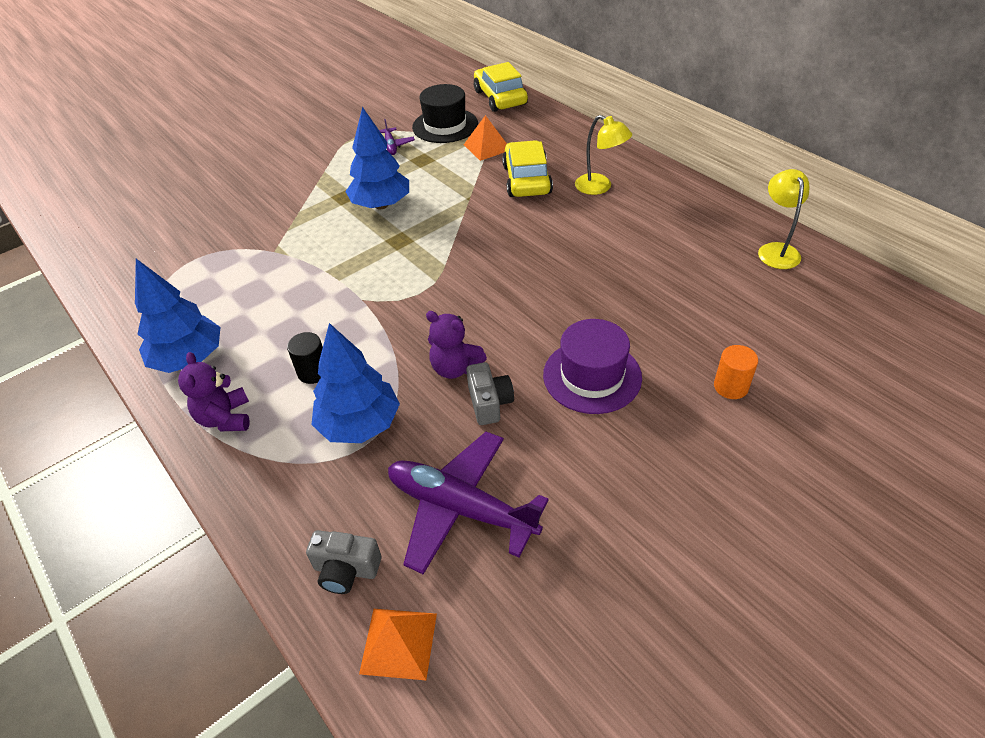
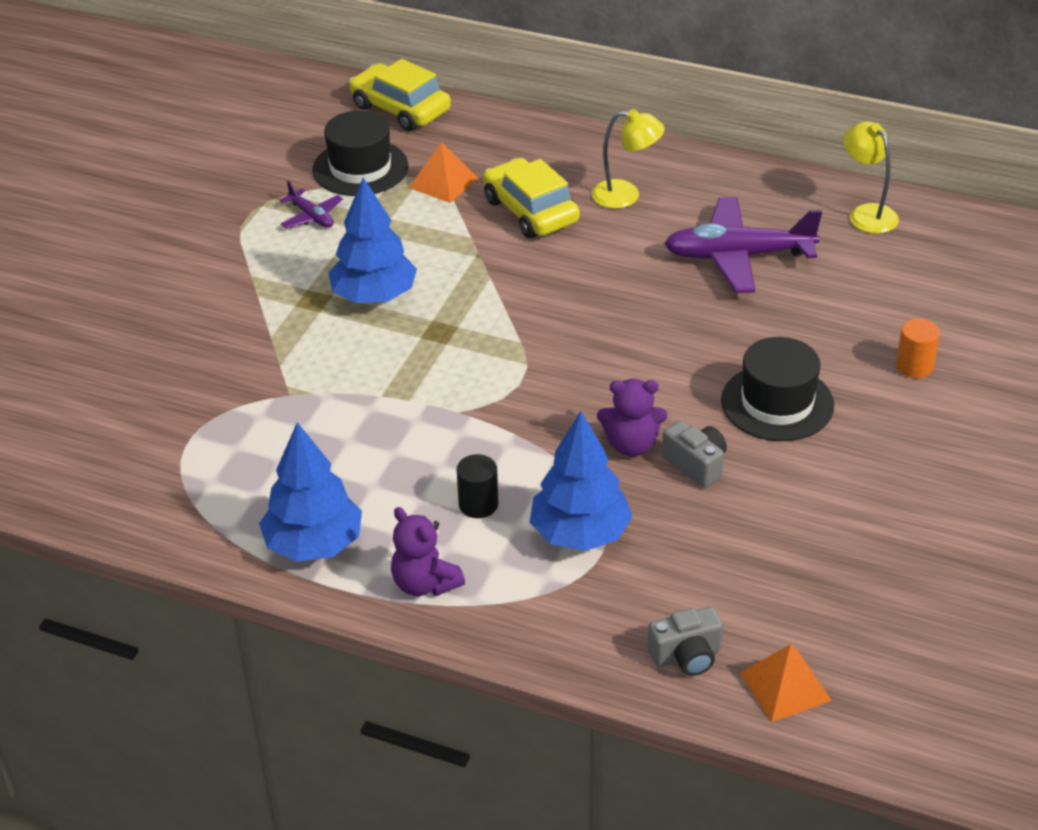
camera: 30 degrees left, 5 degrees down
(461, 508) = (749, 565): purple plane -> purple plane (738, 256)
(592, 376) = (777, 403): purple hat -> black hat

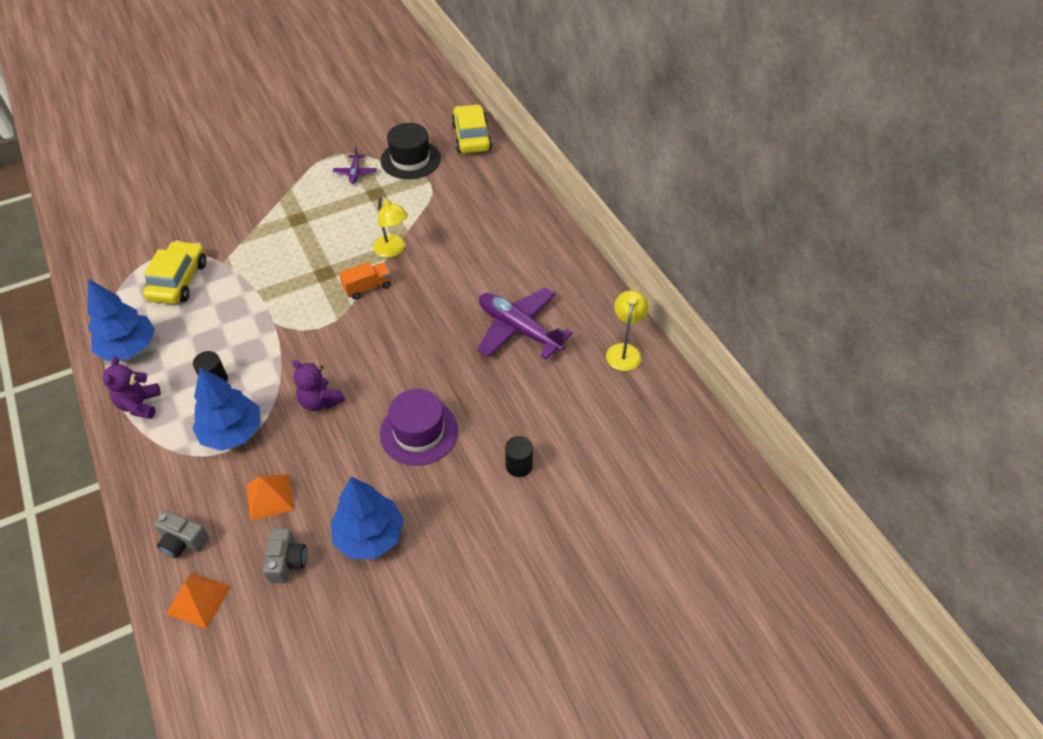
camera: 40 degrees right, 10 degrees up
(374, 296) = (324, 234): blue tree -> blue tree (369, 536)
(443, 182) = (436, 191): orange pyramid -> orange pyramid (269, 497)
(513, 315) = (367, 287): none -> orange truck
(530, 211) = (454, 233): yellow car -> yellow car (178, 280)
(626, 196) = (511, 255): yellow lamp -> yellow lamp (393, 250)
(696, 465) = (333, 437): grey camera -> grey camera (287, 561)
(777, 403) = (419, 432): black hat -> purple hat
(914, 366) = (519, 465): orange cylinder -> black cylinder

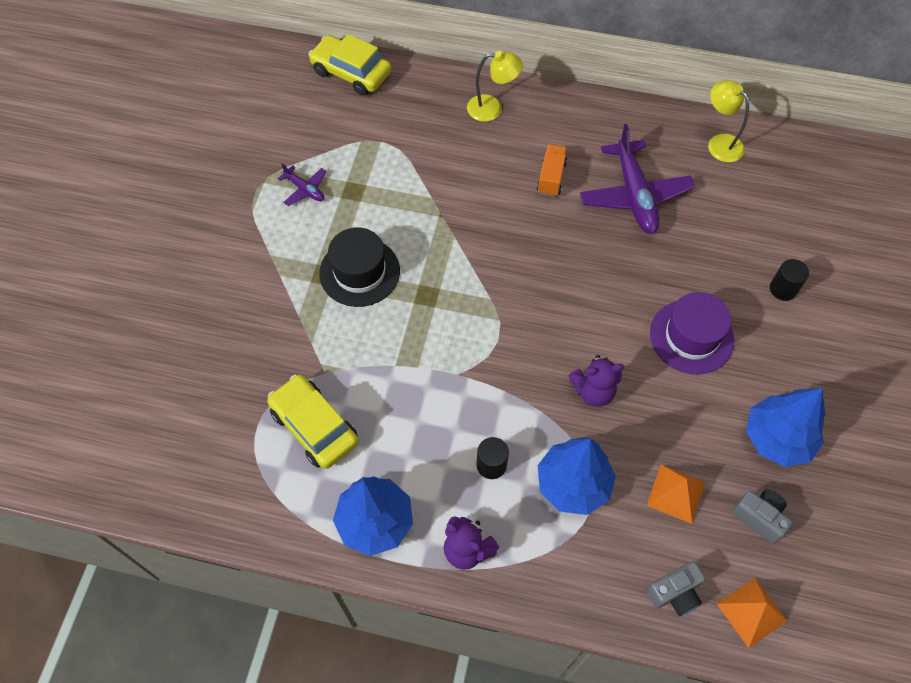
camera: 50 degrees left, 10 degrees up
(367, 287) = (479, 272): orange truck -> orange truck (551, 178)
(393, 250) = (448, 224): yellow lamp -> yellow lamp (492, 108)
(410, 159) = (332, 136): black hat -> black hat (359, 272)
(519, 329) = (634, 195): purple plane -> purple plane turned 90 degrees counterclockwise

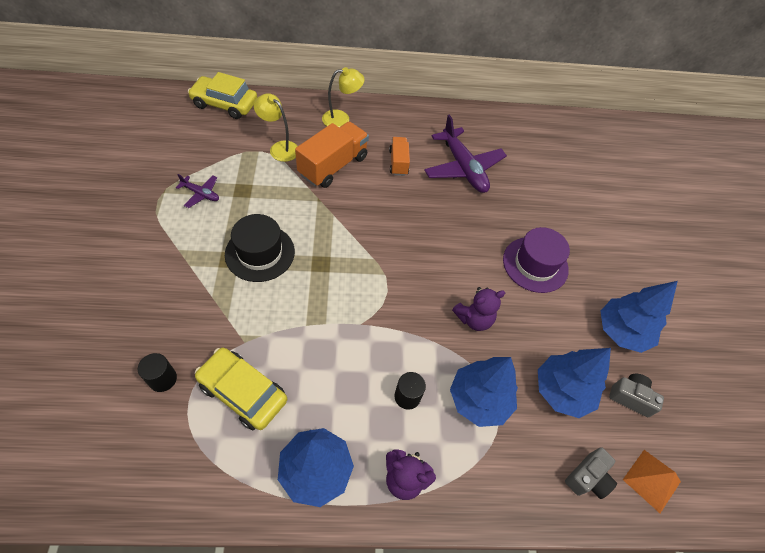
camera: 20 degrees left, 5 degrees down
(467, 172) = (333, 166): none -> orange truck
(676, 493) = (562, 391): orange pyramid -> blue tree
(720, 143) = (512, 126): yellow lamp -> yellow lamp (279, 148)
(783, 289) = (588, 220): black cylinder -> black cylinder (163, 379)

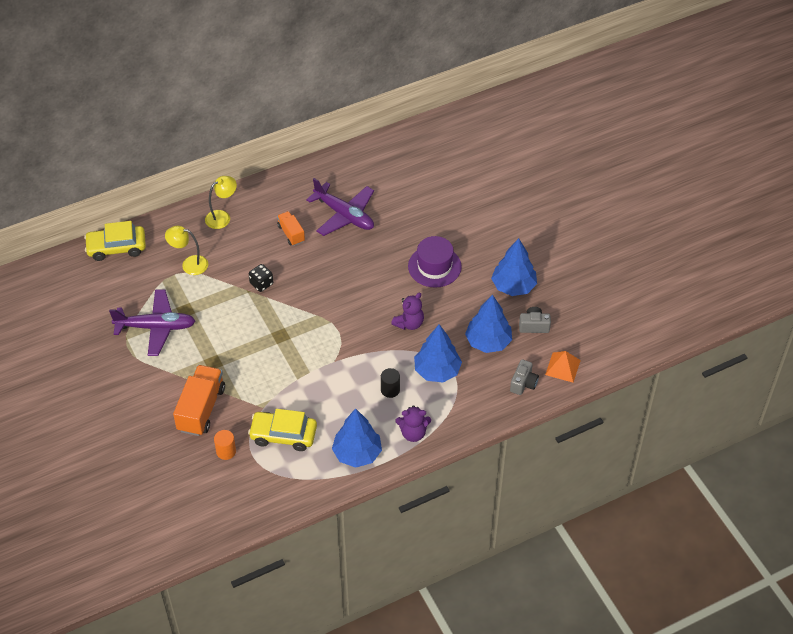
camera: 20 degrees left, 5 degrees down
(163, 379) = (226, 451): black cylinder -> orange cylinder
(201, 194) = (156, 327): purple plane -> purple plane, size x2.08
(260, 253) = (232, 348): black hat -> none
(333, 166) = (241, 260): orange truck -> orange truck (201, 409)
(337, 198) = (261, 284): none -> black dice

